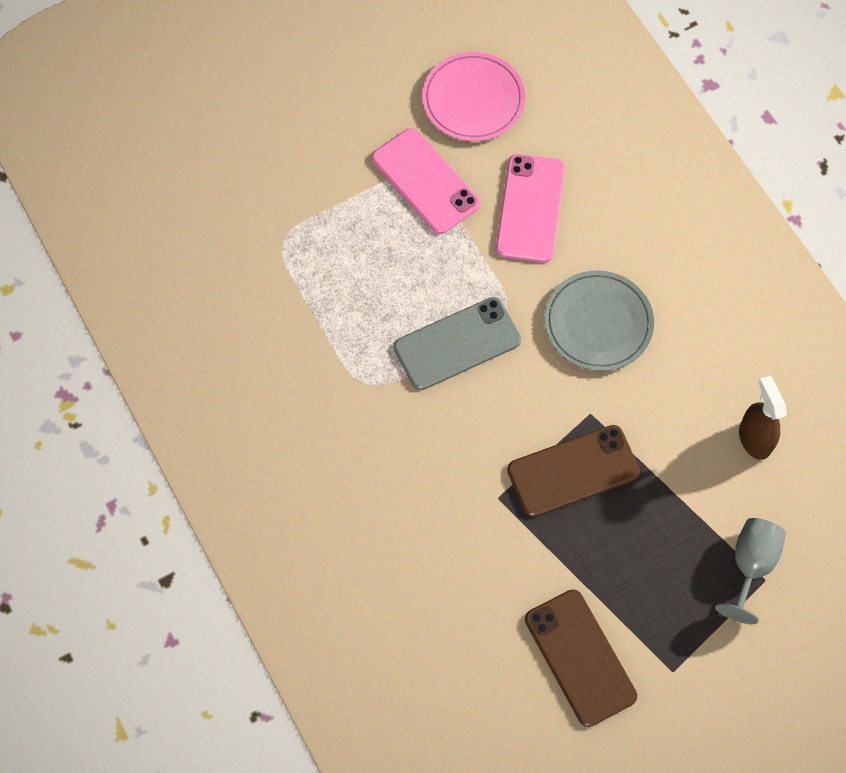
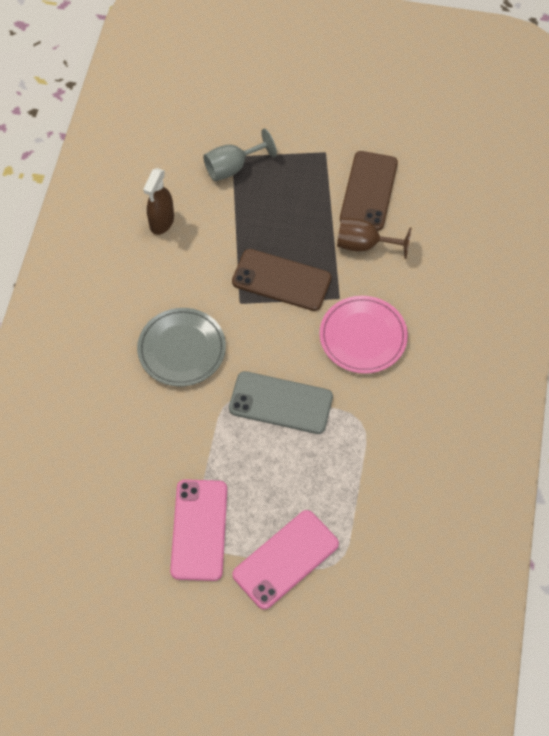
camera: 140 degrees left, 5 degrees down
(473, 100) = (107, 565): pink plate -> pink plate (363, 337)
(526, 582) = (364, 245): none -> brown goblet
(530, 208) = (149, 454): pink phone -> pink phone (285, 559)

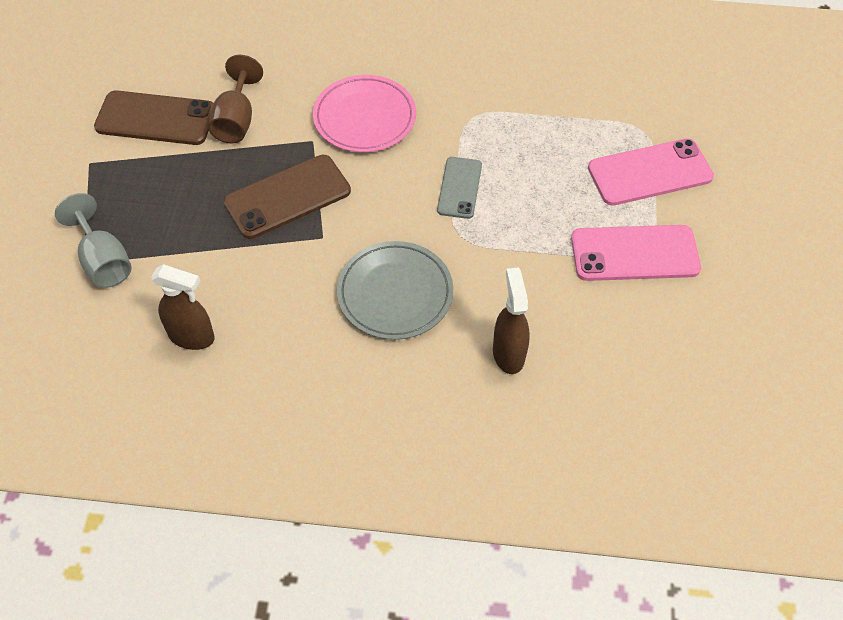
camera: 95 degrees left, 5 degrees down
(118, 421) = (508, 353): none -> brown spray bottle
(281, 280) = (287, 197): brown phone -> brown phone turned 45 degrees clockwise
(281, 403) = (459, 188): grey phone -> grey phone, size x0.63
(285, 559) = (650, 172): pink phone -> pink phone turned 60 degrees counterclockwise

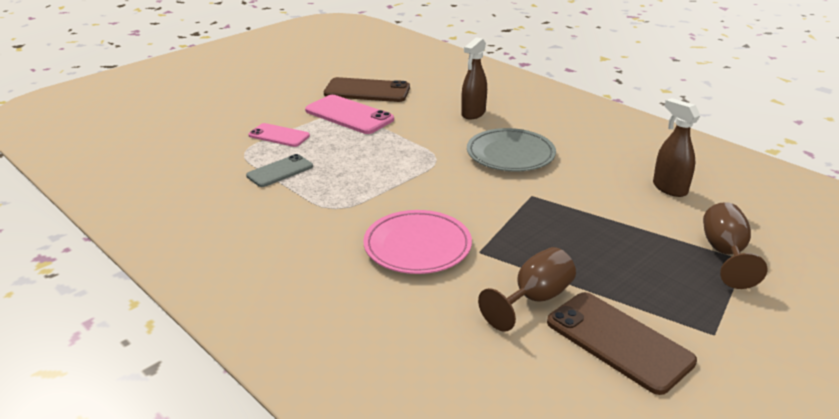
camera: 140 degrees left, 25 degrees down
(103, 261) = (725, 253): grey goblet -> brown goblet
(287, 197) = (536, 226): brown phone -> brown phone (367, 91)
(459, 188) = (404, 178): grey phone -> grey phone (280, 171)
(650, 172) = (279, 135): pink phone -> pink phone, size x0.63

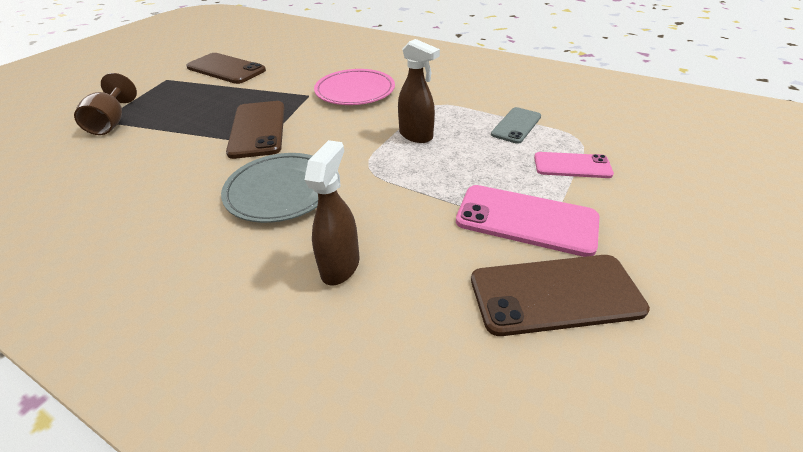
camera: 165 degrees right, 10 degrees up
(534, 299) = (271, 78): brown goblet -> none
(539, 212) = (258, 129): none -> brown phone
(669, 188) = (107, 176): brown spray bottle -> brown spray bottle (416, 136)

